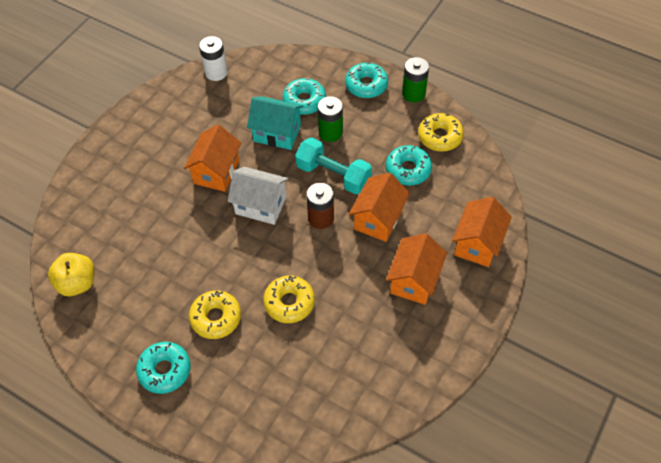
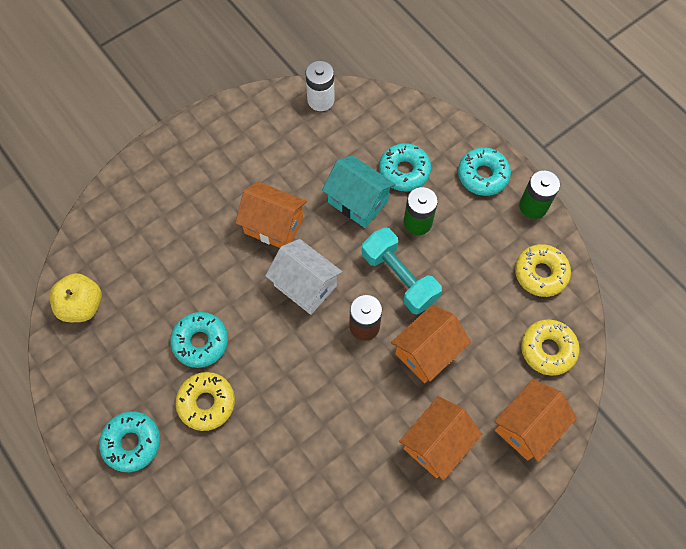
camera: 20 degrees right, 10 degrees up
(216, 172) = (274, 226): orange house -> orange house turned 75 degrees clockwise
(289, 302) = (290, 416): yellow donut -> yellow donut (547, 349)
(408, 169) = (486, 302): turquoise donut -> turquoise donut (200, 342)

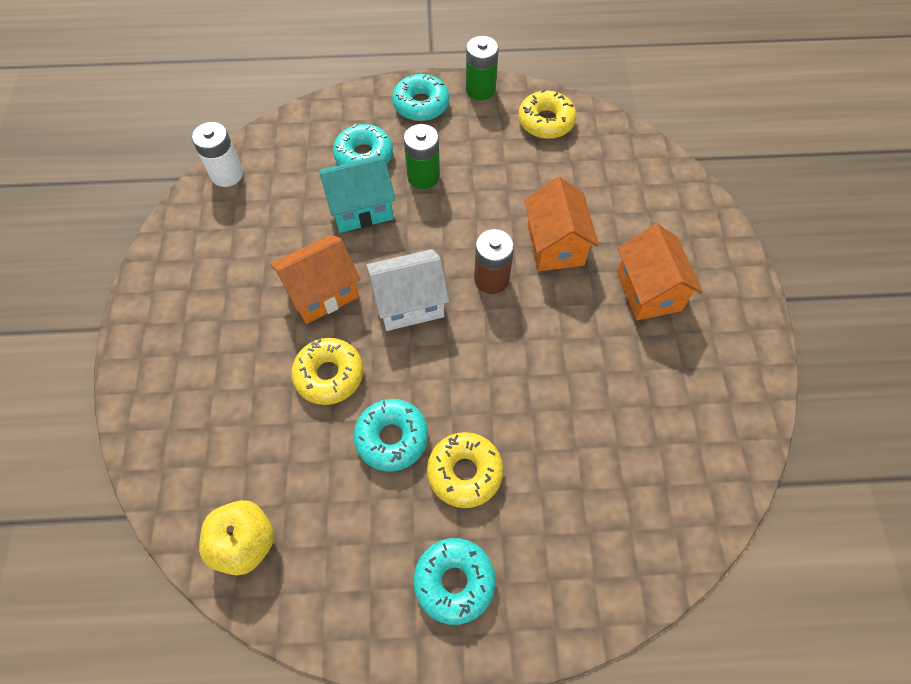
camera: 55 degrees left, 5 degrees down
(399, 277) = (466, 222): turquoise dumbbell -> none
(527, 426) = (678, 214): orange house -> none
(547, 349) = (618, 158): yellow donut -> yellow donut (329, 375)

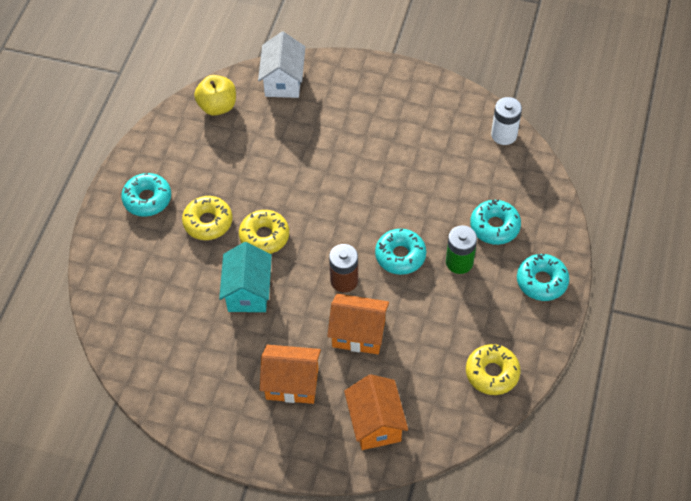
camera: 110 degrees right, 5 degrees down
(322, 293) = (373, 174): orange house -> orange house (375, 423)
(329, 375) = (306, 165): yellow donut -> yellow donut (264, 236)
(361, 208) = (440, 213): turquoise house -> turquoise house (248, 292)
(392, 438) = (248, 189): turquoise donut -> turquoise donut (400, 255)
(409, 303) = (343, 223): white house -> white house (283, 81)
(480, 89) = (547, 333): green battery -> none

